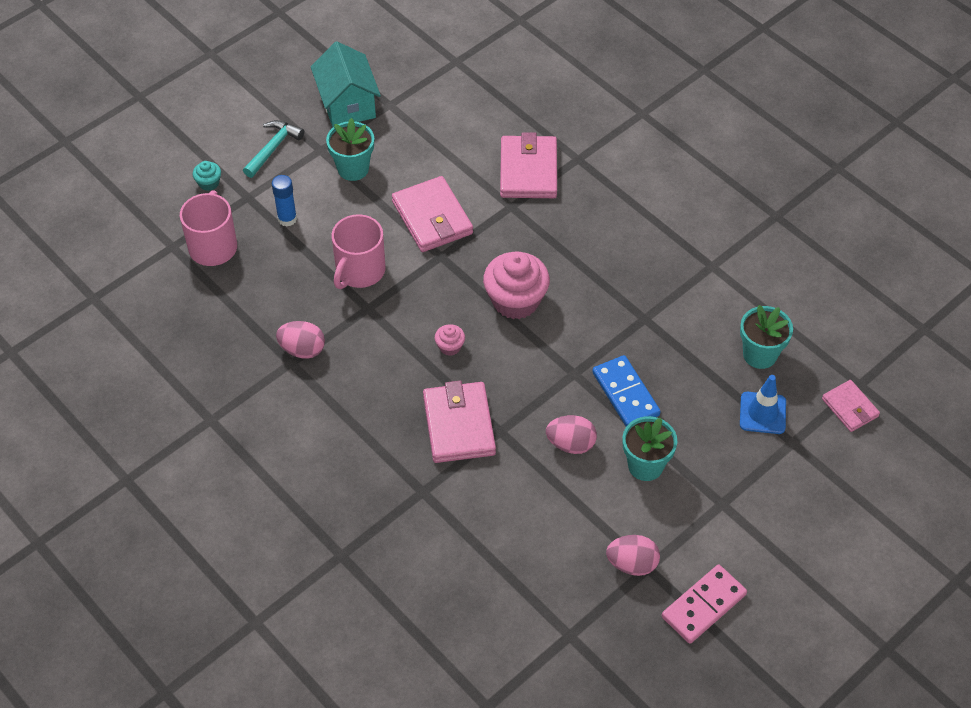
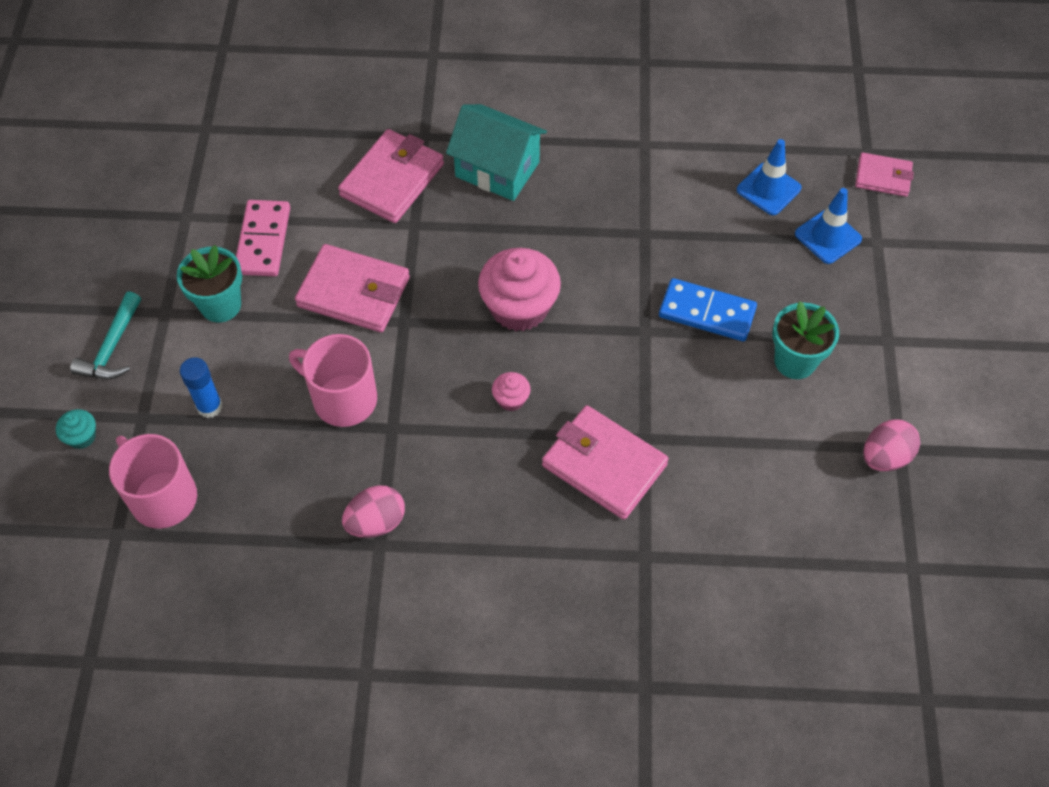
camera: 45 degrees left, 5 degrees up
(273, 148) = (112, 348): turquoise hammer -> turquoise hammer turned 150 degrees counterclockwise
(347, 104) = (141, 247): turquoise house -> turquoise house (497, 169)
(359, 271) = (343, 399): pink mug -> pink mug turned 135 degrees clockwise
(528, 171) = (392, 180): pink wallet -> pink wallet turned 75 degrees clockwise
(571, 444) = (716, 396): pink egg -> none
(703, 606) = (976, 440): pink domino -> pink domino (263, 241)
(760, 354) = (768, 189): turquoise flower pot -> blue traffic cone

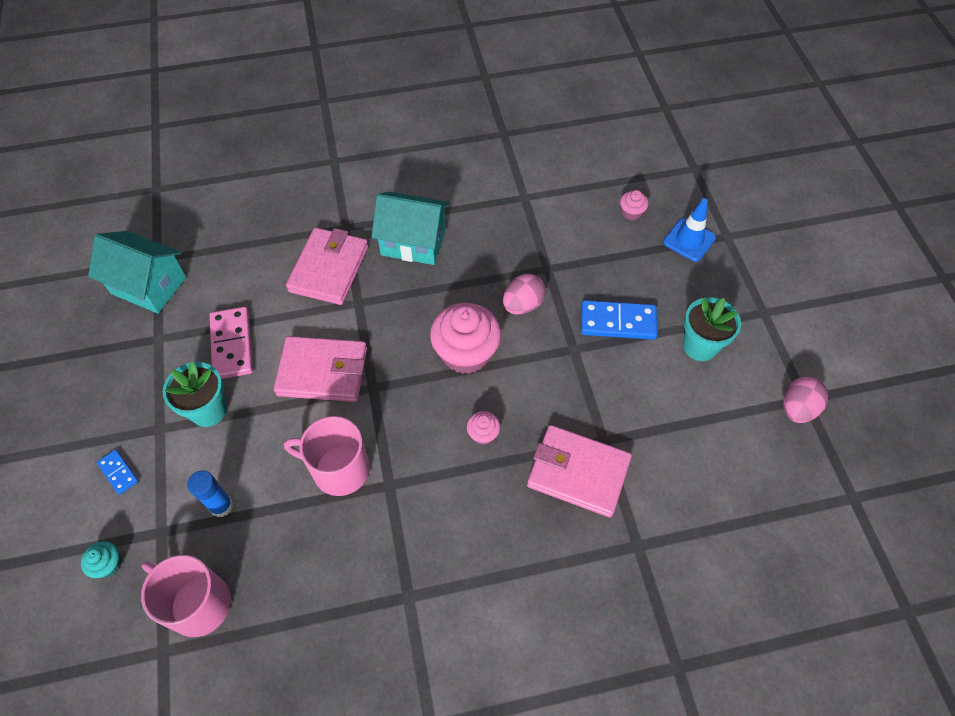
camera: 15 degrees left, 0 degrees up
(112, 348) = (118, 472): turquoise hammer -> blue domino
(189, 156) = (149, 285): none -> turquoise house
(376, 522) = (399, 576): pink egg -> pink egg (522, 305)
(768, 189) = (631, 212): blue traffic cone -> pink cupcake
(883, 177) = (713, 185): pink wallet -> none

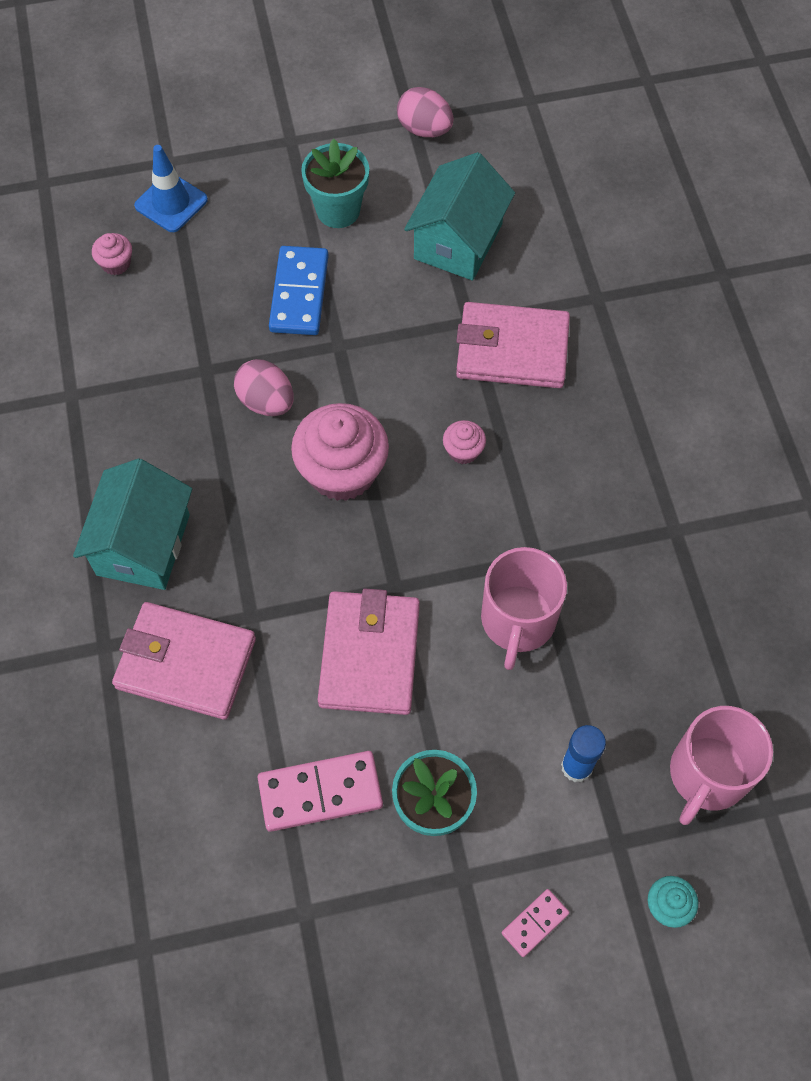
camera: 90 degrees left, 5 degrees up
(118, 472) = (535, 923): blue domino -> pink domino
(149, 285) = (199, 950): turquoise house -> turquoise house (458, 241)
(578, 472) = (512, 350): pink wallet -> pink wallet turned 75 degrees clockwise

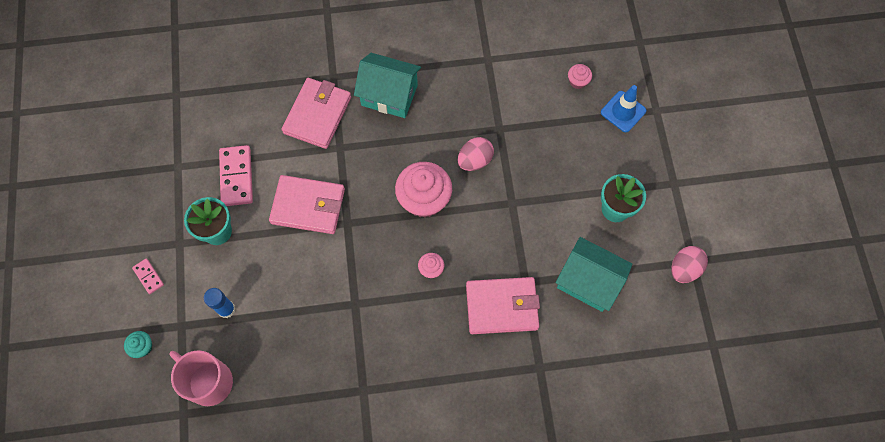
camera: 95 degrees right, 5 degrees up
(299, 293) = (551, 182): blue domino -> none
(512, 350) = (502, 307): pink wallet -> pink wallet turned 75 degrees clockwise
(518, 621) = (317, 288): pink mug -> none

